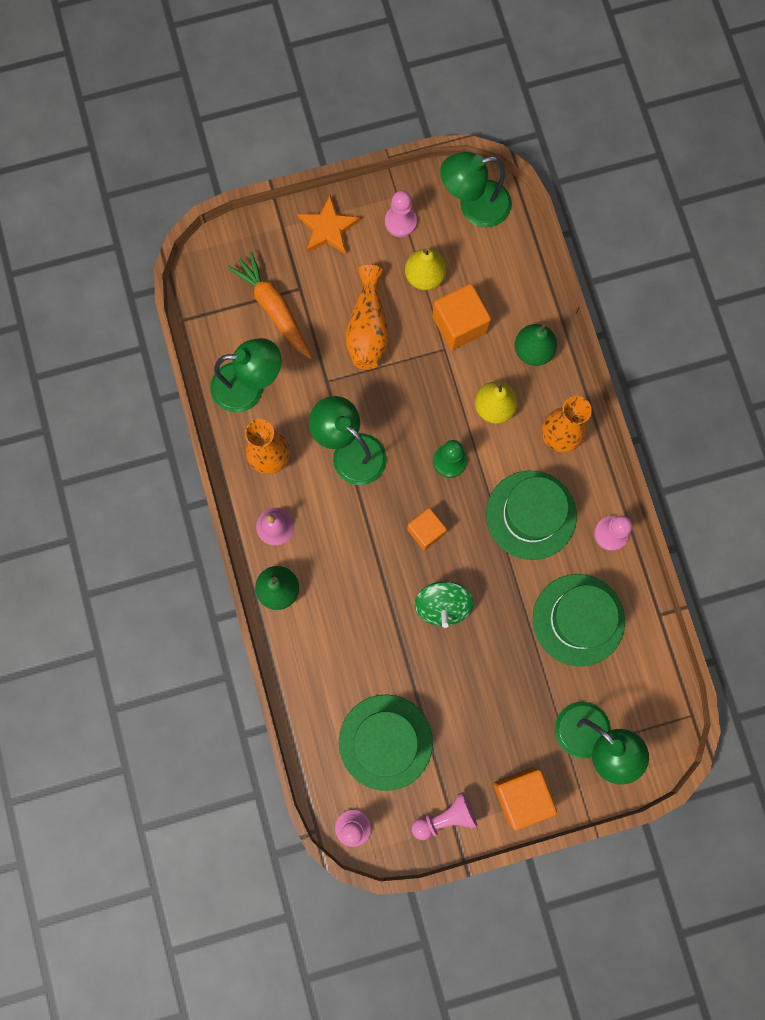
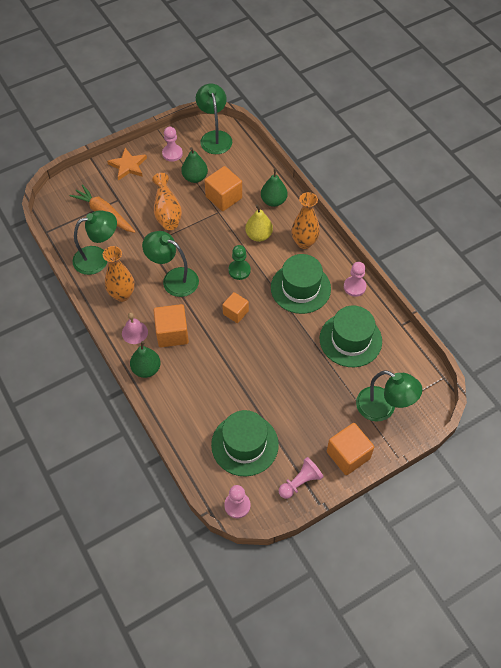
camera: 15 degrees left, 20 degrees down
(327, 542) = (172, 333): none -> orange cube
(424, 276) = (195, 177): yellow pear -> green pear
(442, 606) = (259, 353): green spinning top -> none
(474, 206) = (214, 137): green lamp -> green lamp turned 105 degrees clockwise

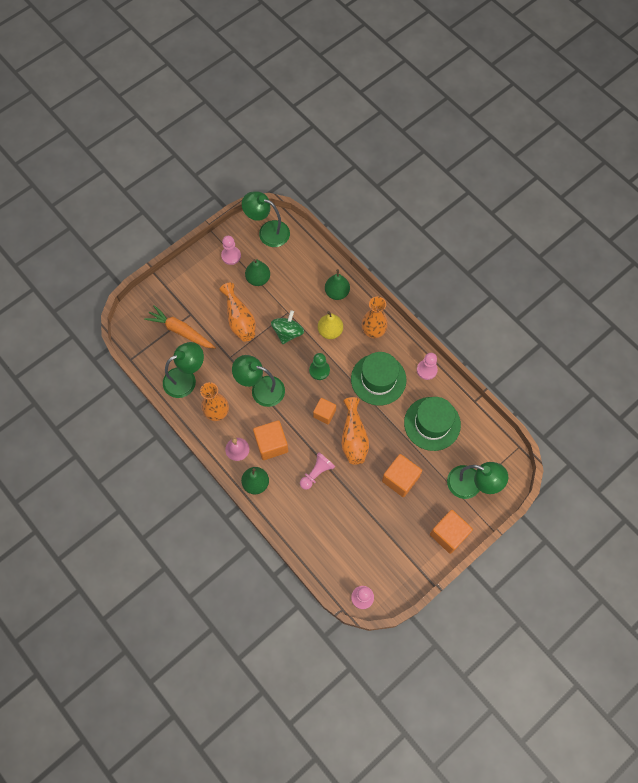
camera: 10 degrees left, 10 degrees up
(128, 166) = (191, 276): orange star -> none
(214, 137) = (268, 231): green lamp -> green lamp turned 45 degrees counterclockwise
(214, 230) = (288, 332): none -> green spinning top
(224, 197) = (289, 296): orange cube -> orange cube (400, 479)
(244, 444) = (357, 540): green hat -> none
(262, 340) = (353, 437): none -> orange vase
(300, 482) = (412, 566): pink pawn -> pink pawn (316, 473)

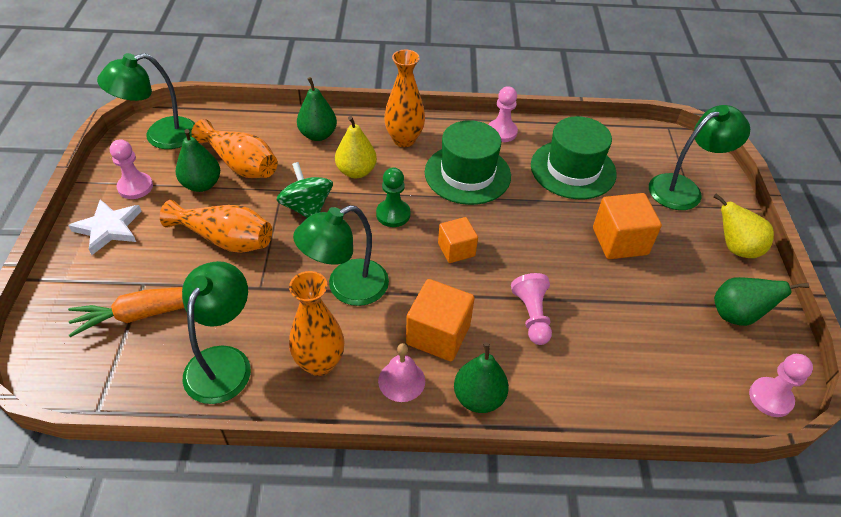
camera: 50 degrees left, 20 degrees down
(202, 272) = (109, 228): none -> white star
(353, 437) = (519, 245): orange vase -> orange vase (241, 164)
(400, 558) = (737, 315): none -> green pear
(448, 534) = (735, 248): orange cube -> yellow pear

